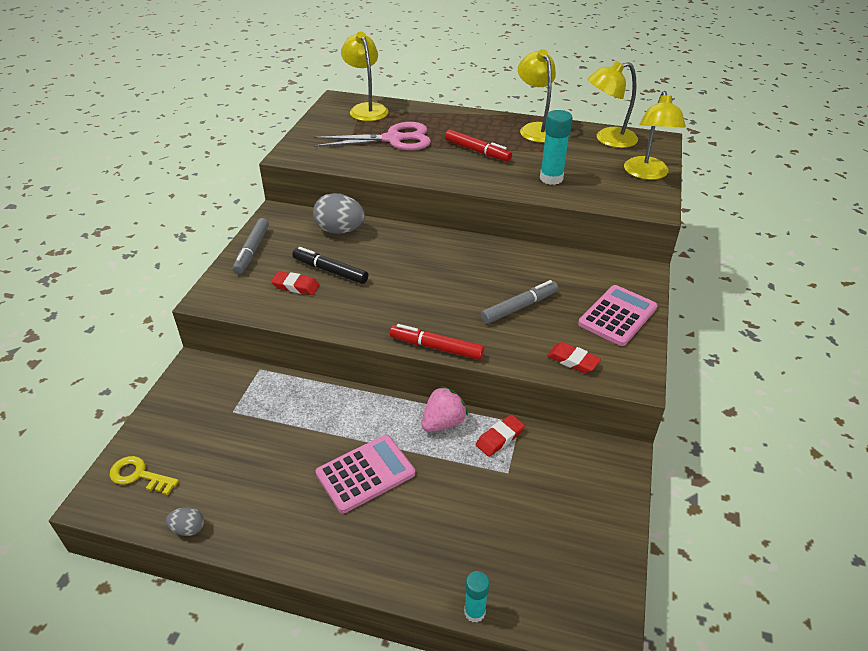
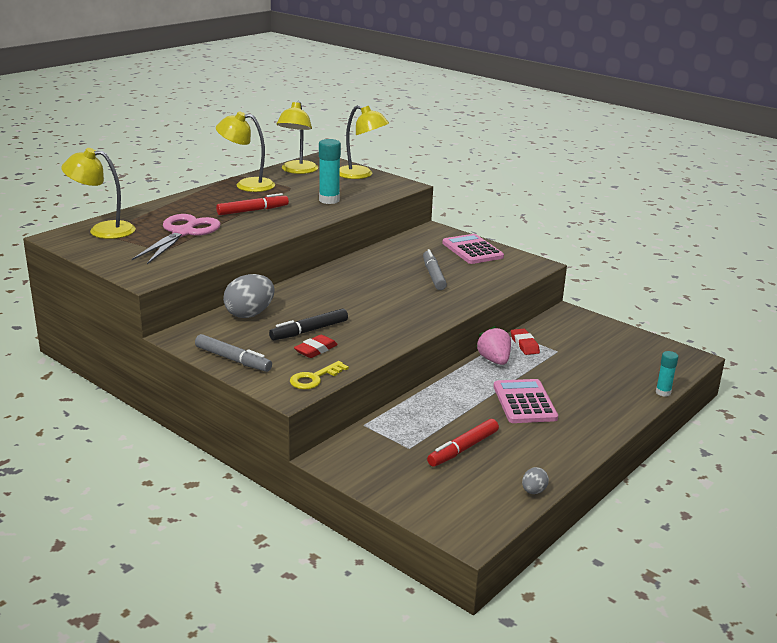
camera: 65 degrees left, 15 degrees down
(139, 475) = (455, 509): yellow key -> yellow key (315, 378)
(436, 347) = (453, 313): red marker -> red marker (463, 449)
(572, 361) = (505, 275): red eraser -> none

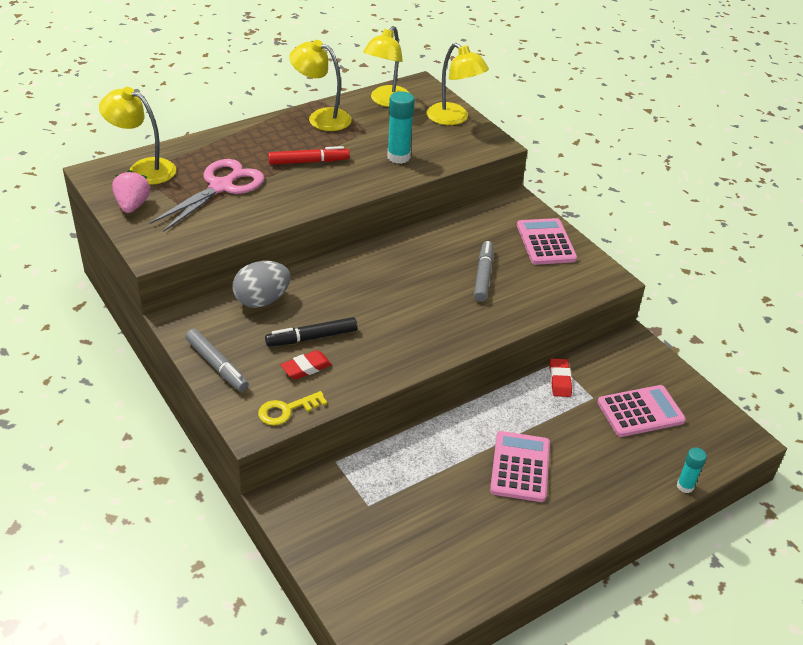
camera: 15 degrees right, 15 degrees up
(463, 449) = (423, 520): red marker -> none
(494, 360) = (515, 397): pink strawberry -> pink strawberry (132, 205)
(533, 491) = (471, 597): grey egg -> none
(600, 354) = (640, 412): none -> pink calculator

